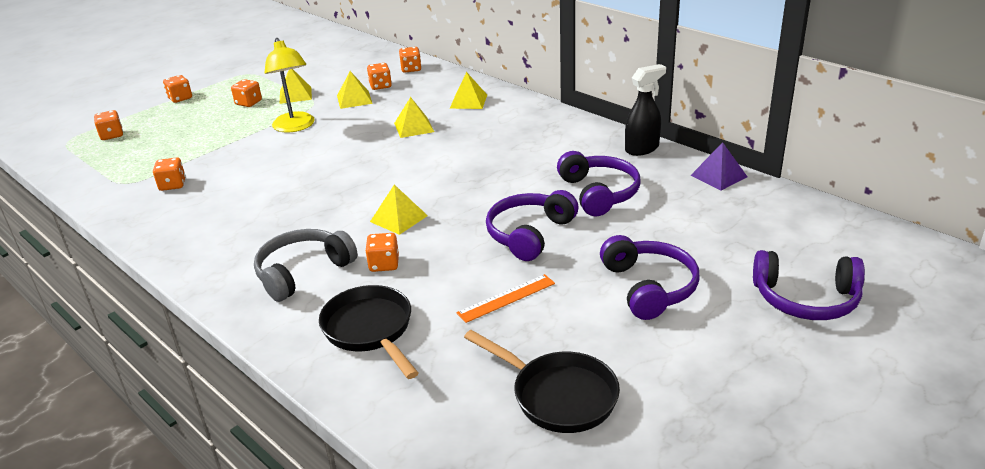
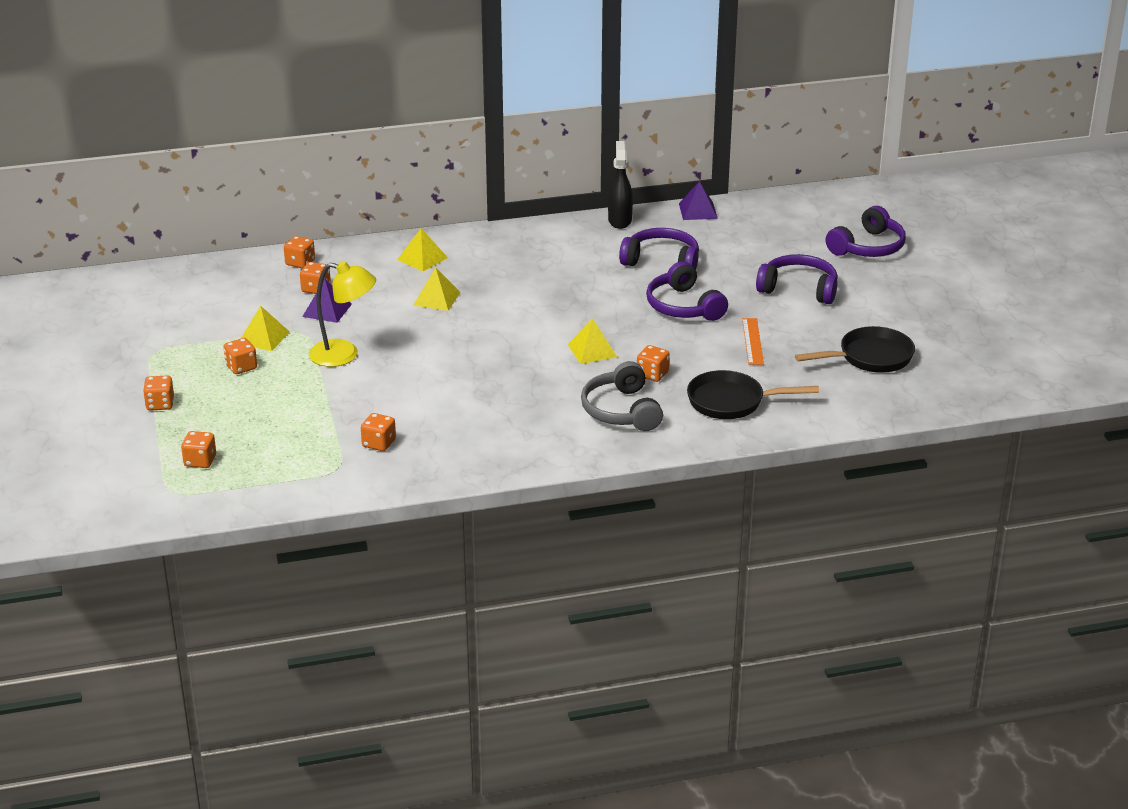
camera: 60 degrees left, 0 degrees up
(354, 99) = (327, 310): yellow pyramid -> purple pyramid

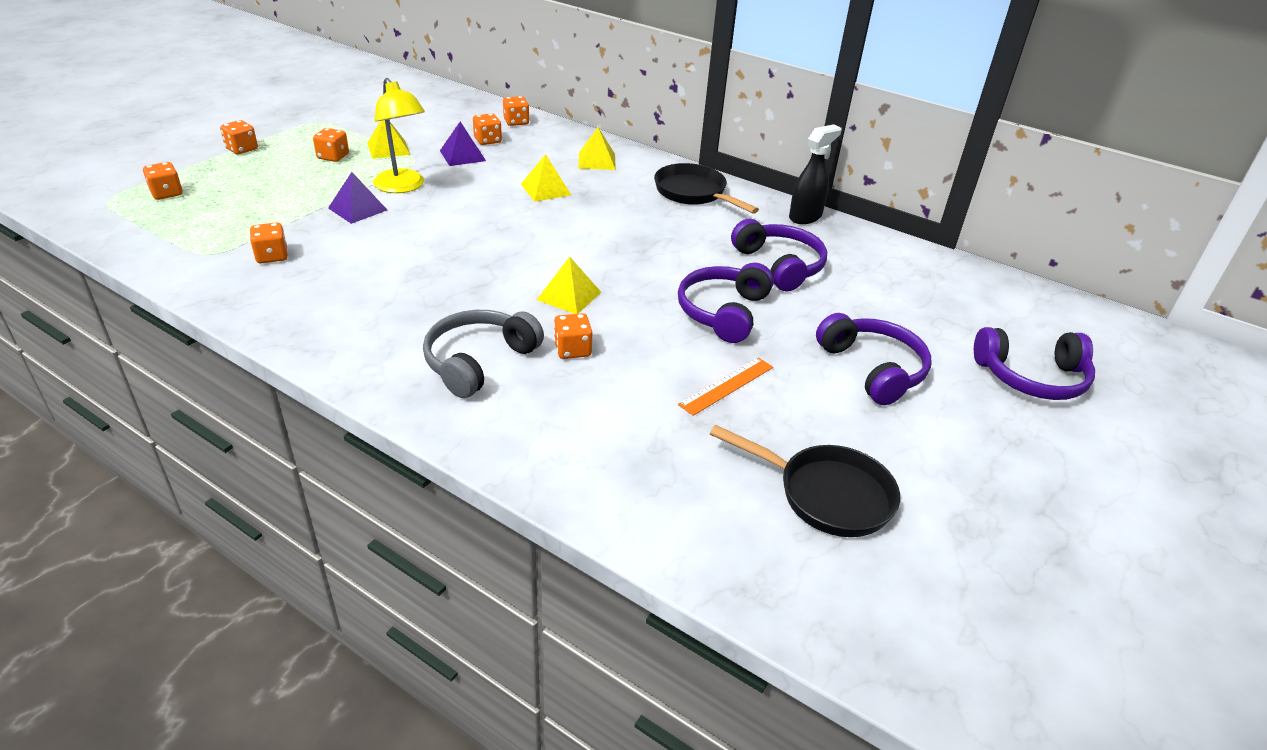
camera: 45 degrees right, 5 degrees up
(698, 211) = (894, 247): purple pyramid -> purple pyramid (357, 209)
(731, 402) = (587, 429): black pan -> black pan (694, 193)

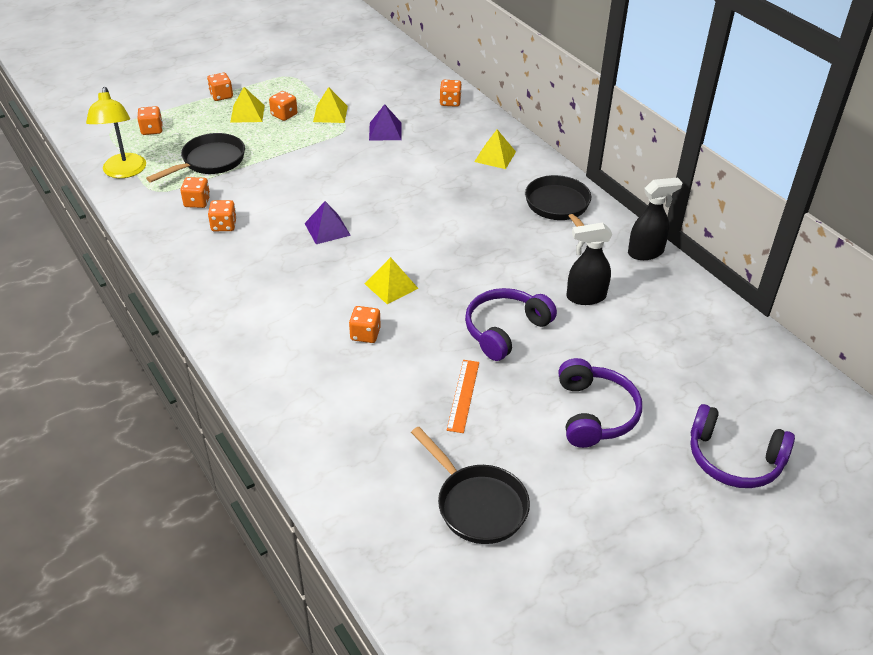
camera: 25 degrees right, 5 degrees up
(264, 213) = (209, 162): none -> black pan
(357, 209) = (277, 170): purple pyramid -> purple pyramid (327, 229)
(403, 187) = (321, 155): yellow lamp -> yellow lamp (124, 172)
(479, 361) = (292, 327): grey headphones -> none
(487, 140) = (414, 118): orange dice -> orange dice (224, 225)
(545, 189) = (433, 179): yellow pyramid -> yellow pyramid (247, 113)
(726, 385) = (463, 395): orange ruler -> orange ruler turned 60 degrees counterclockwise
(779, 265) = (585, 297): purple headphones -> black spray bottle

